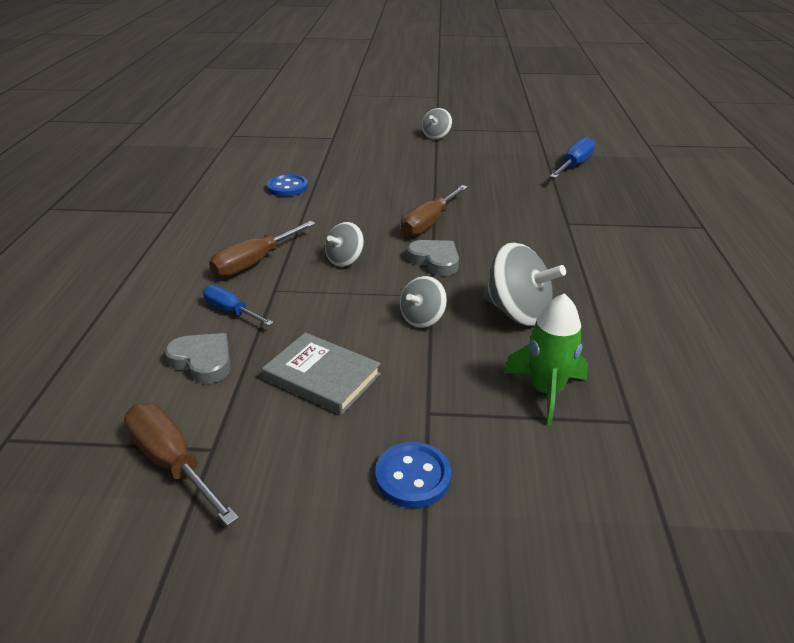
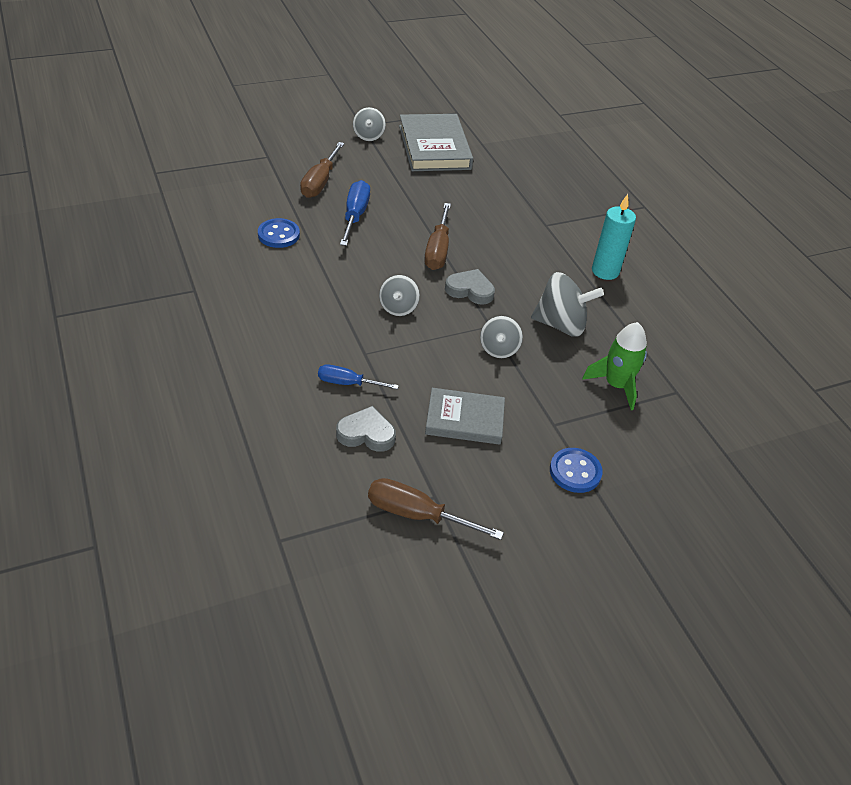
camera: 30 degrees left, 10 degrees up
(255, 262) = (324, 329): brown screwdriver -> brown screwdriver (320, 182)
(493, 151) = (434, 147): none -> grey book
(573, 166) = (514, 154): blue screwdriver -> blue screwdriver (355, 216)
(612, 274) = (605, 271): none -> turquoise candle

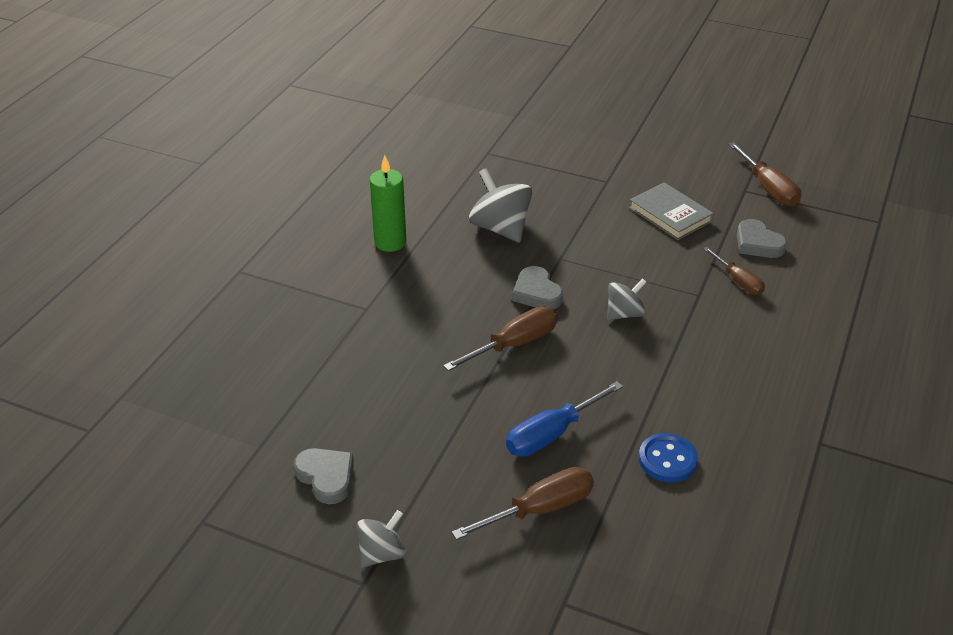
camera: 130 degrees left, 5 degrees down
(348, 383) = (738, 281): blue screwdriver -> brown screwdriver
(434, 147) = (326, 477): grey book -> grey heart
(499, 349) = (579, 239): grey spinning top -> none
(575, 472) = (630, 156): blue button -> none
(605, 271) = (390, 242): turquoise candle -> green candle
(616, 385) = (525, 176): green rocket -> none

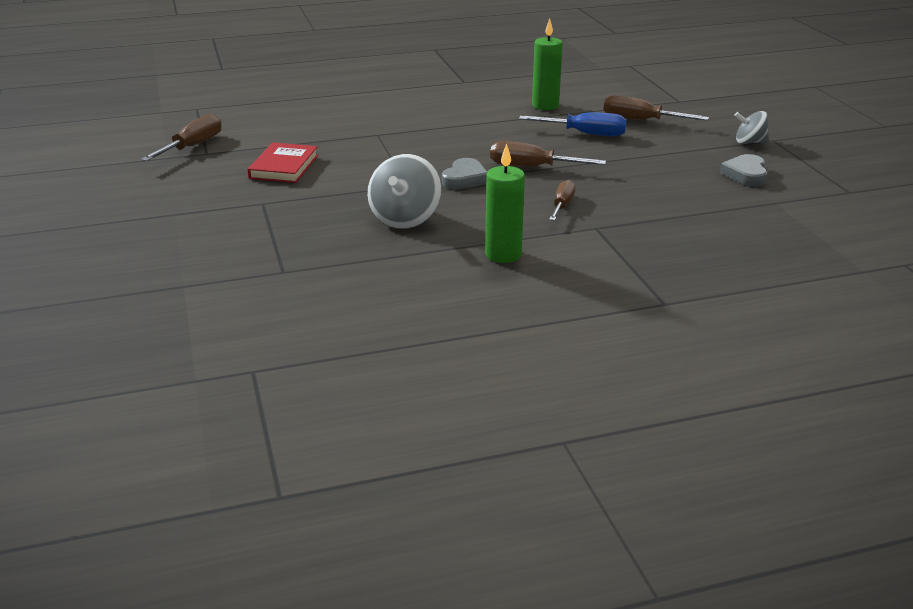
camera: 130 degrees left, 10 degrees down
(624, 314) = (438, 147): grey spinning top -> none
(667, 459) = (545, 106): blue button -> green candle
(670, 215) = (284, 167): grey book -> red book
(738, 281) = (341, 128): brown screwdriver -> brown screwdriver (562, 205)
(757, 243) = (283, 133): grey heart -> none

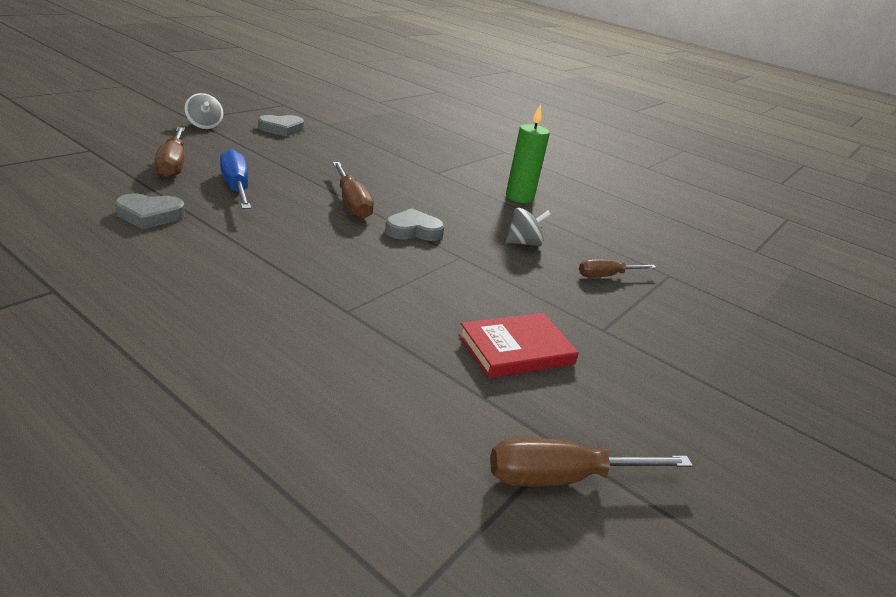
camera: 130 degrees left, 0 degrees up
(405, 219) = (524, 243): grey spinning top -> grey spinning top, size x0.61
(545, 106) = (150, 215): green candle -> grey heart
(562, 205) = (416, 185): brown screwdriver -> brown screwdriver (606, 276)

